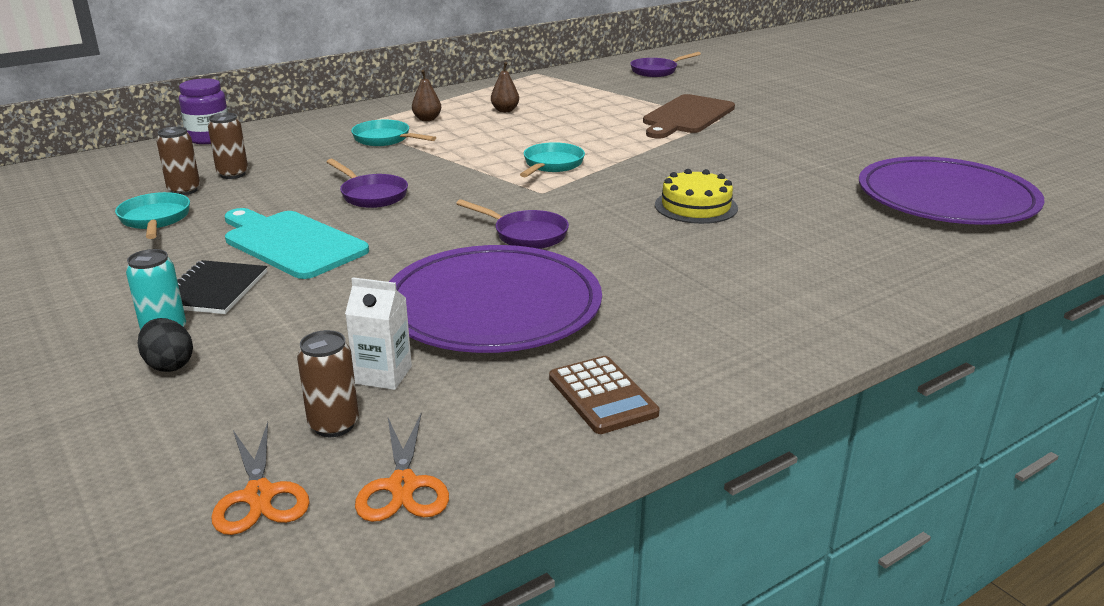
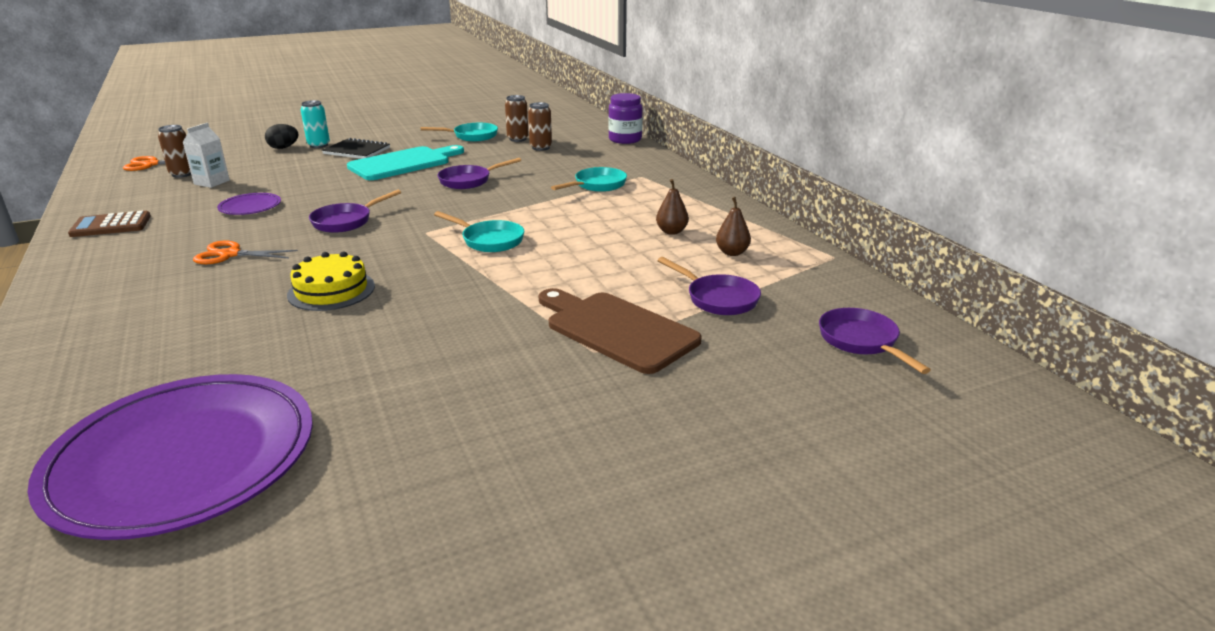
camera: 100 degrees right, 0 degrees up
(403, 486) = (114, 185): orange scissors -> orange scissors (229, 254)
(427, 119) = (650, 200): brown pear -> brown pear (732, 253)
(493, 306) = (250, 207): purple plate -> purple plate, size x0.41
(622, 96) = (718, 299): none -> purple pan

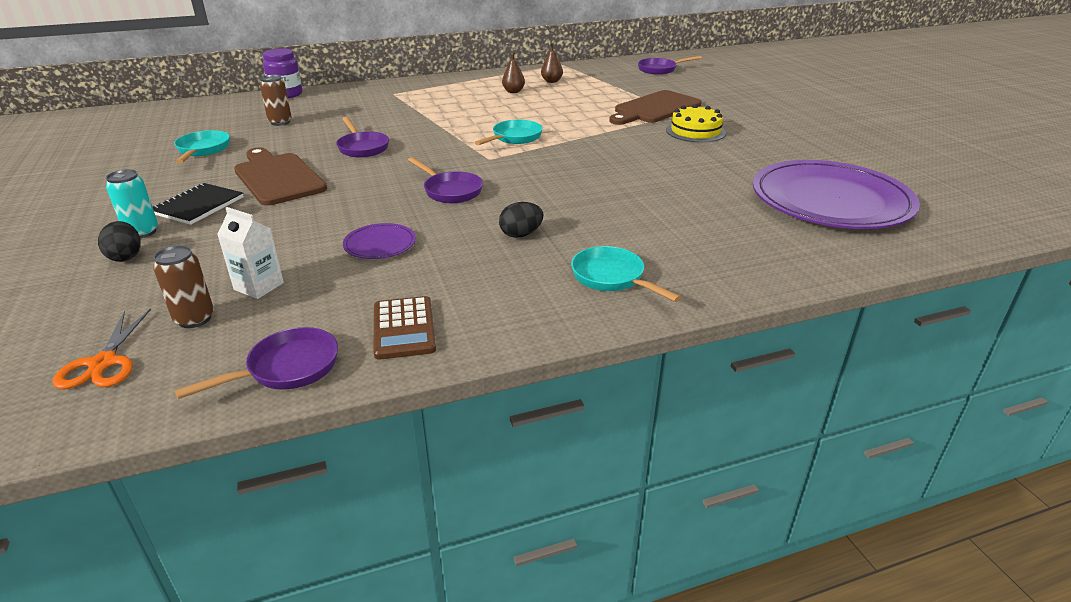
camera: 85 degrees left, 5 degrees up
(229, 254) = (521, 234): orange scissors -> black egg
(331, 290) = (603, 183): yellow cake -> yellow cake (695, 131)
(403, 163) = (278, 177): turquoise cutting board -> brown cutting board
(517, 139) = (239, 131): brown can -> none
(597, 185) = (406, 106): turquoise pan -> turquoise pan (612, 278)
(718, 299) = (615, 88): purple pan -> purple pan (287, 368)

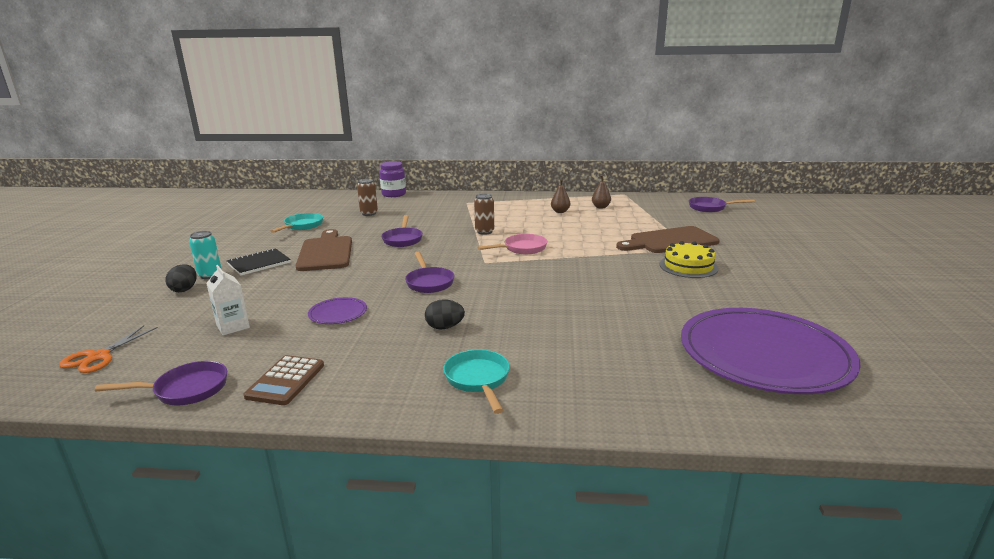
camera: 25 degrees right, 10 degrees down
(194, 319) = (174, 340): brown can -> brown can (484, 232)
(514, 138) = (522, 248): turquoise pan -> pink pan

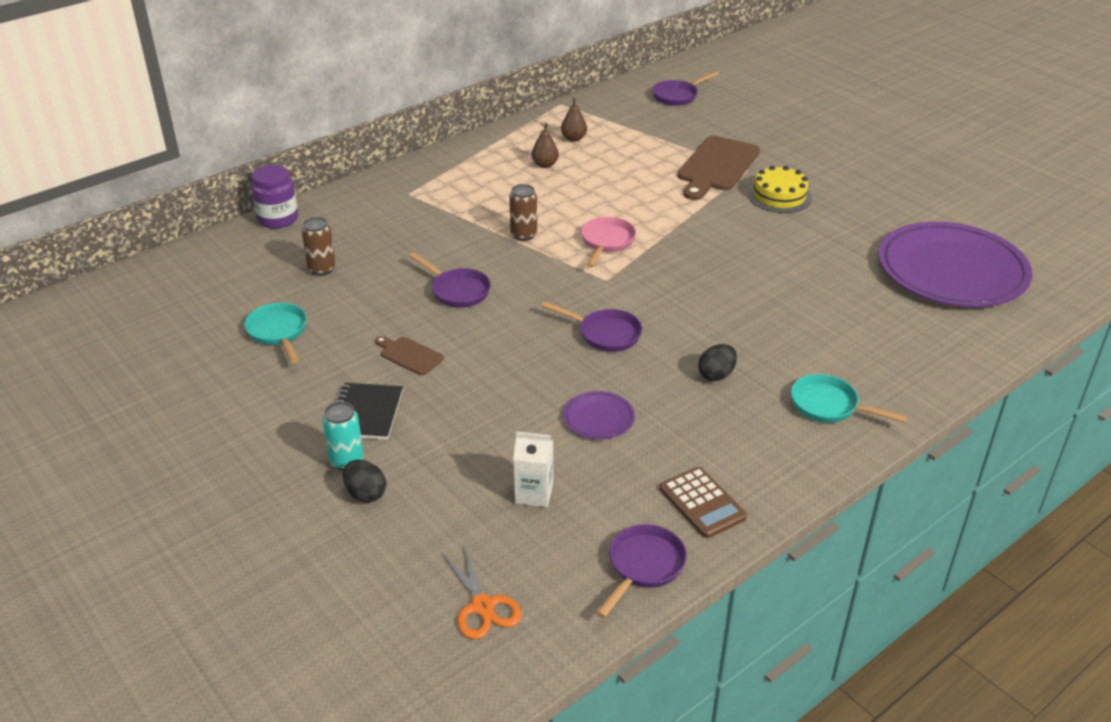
camera: 45 degrees left, 15 degrees up
(326, 252) = (409, 355): brown cutting board -> brown cutting board, size x0.50

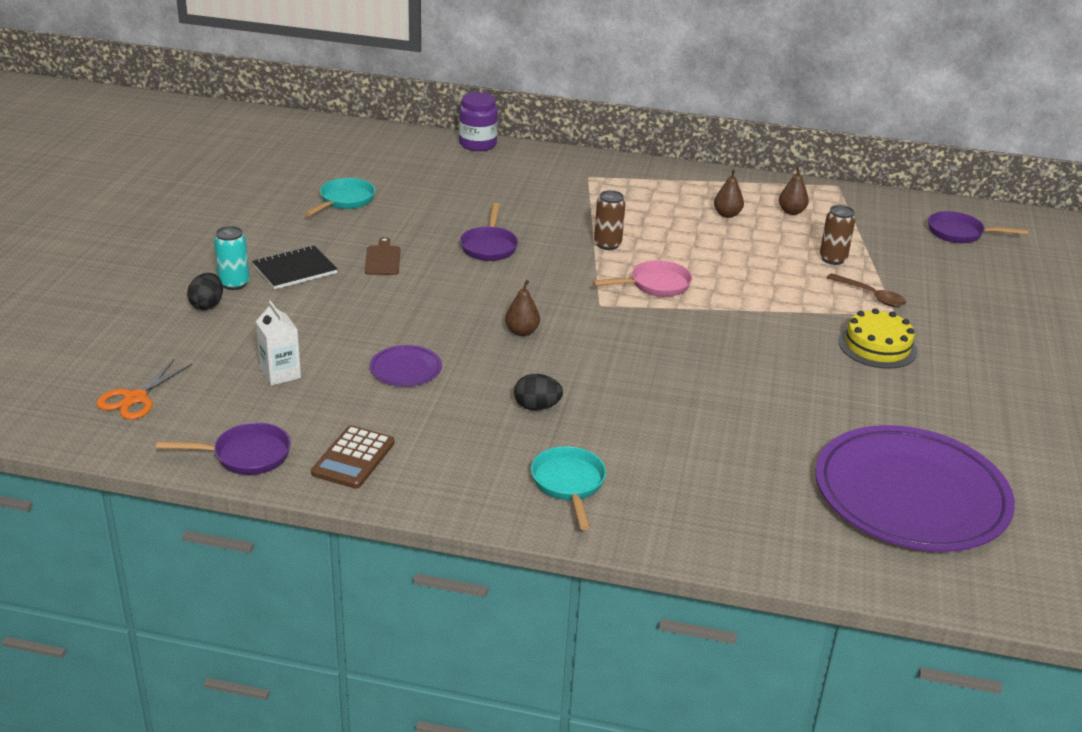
camera: 50 degrees right, 5 degrees down
(322, 269) = (440, 185): brown can -> brown can (832, 259)
(605, 334) = (522, 332): purple pan -> brown pear
(716, 166) = (871, 296): brown cutting board -> brown spoon

